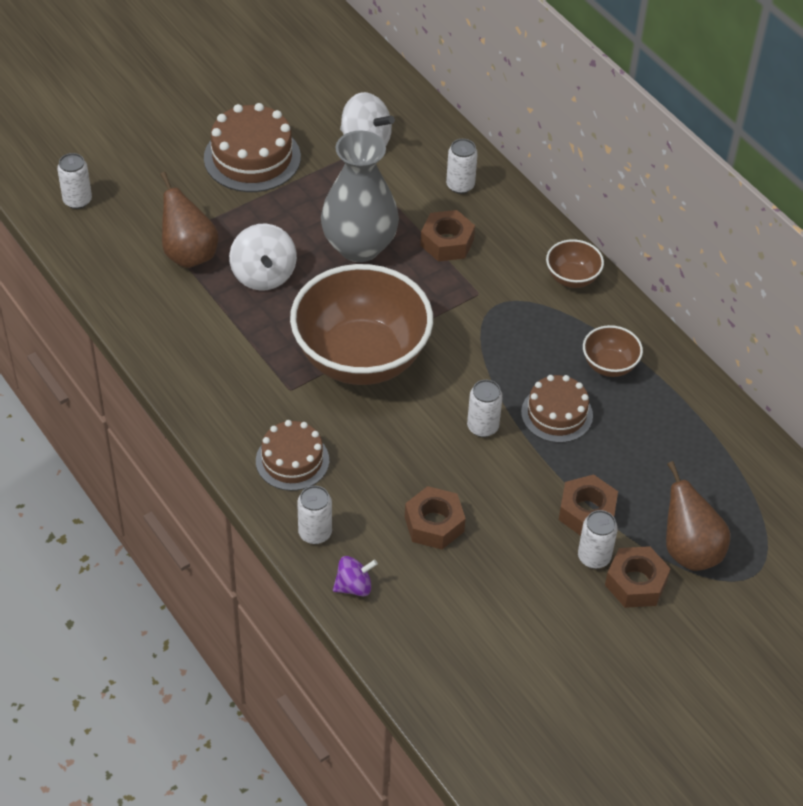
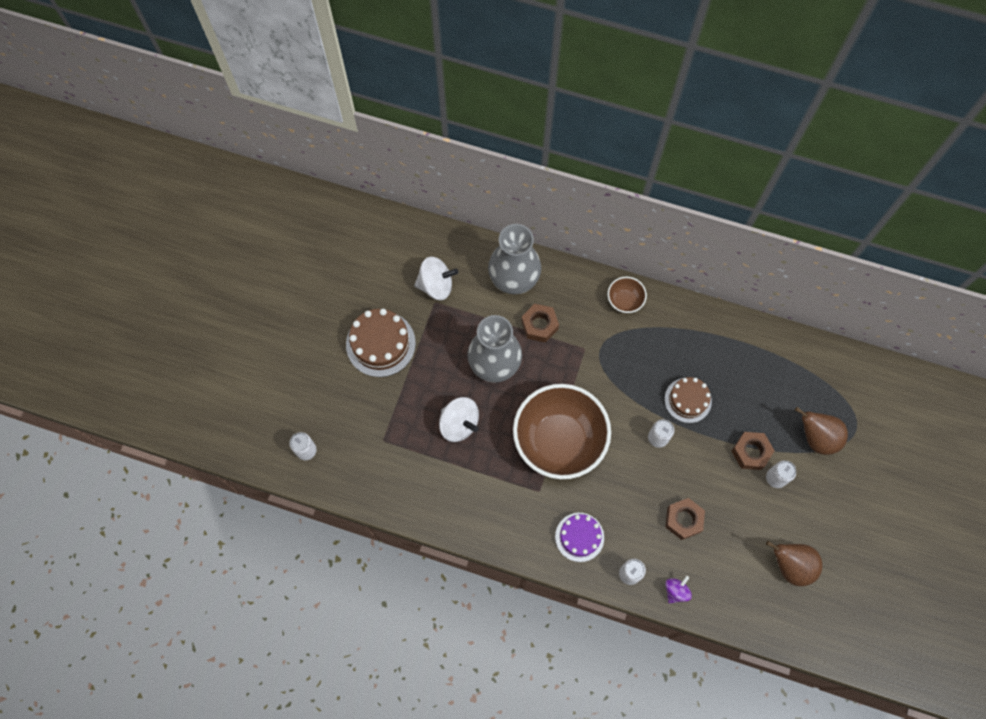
camera: 35 degrees left, 20 degrees up
(189, 254) = (405, 440): brown pear -> brown pear (790, 565)
(292, 460) = (579, 537): brown cake -> purple cake
(460, 185) = (514, 278): white can -> grey vase
(609, 365) = (689, 347): brown bowl -> none
(636, 583) = (807, 478): brown nut -> none

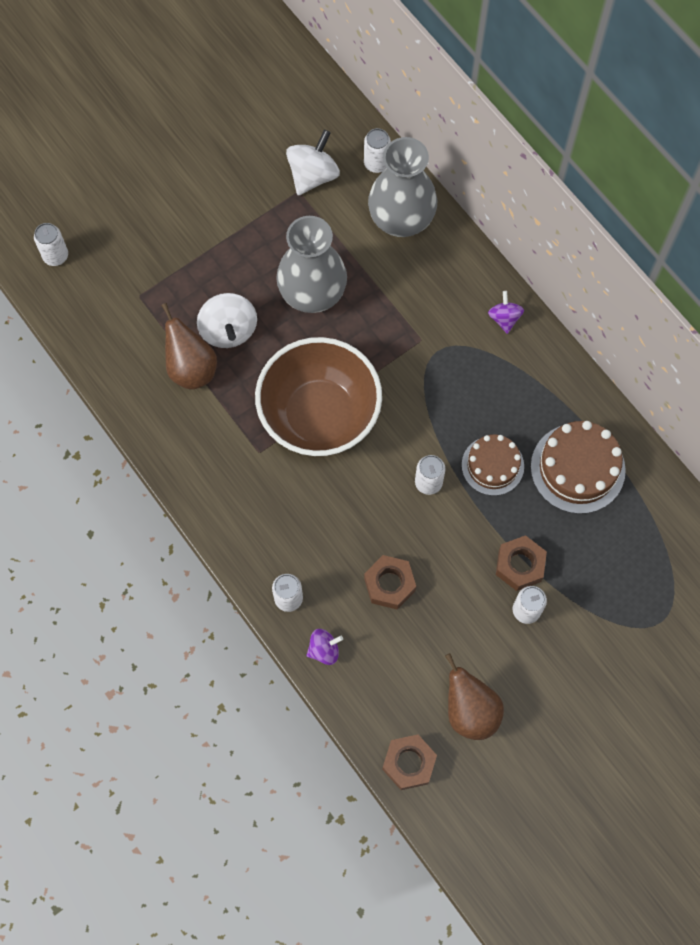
camera: 35 degrees right, 0 degrees up
(380, 343) = (210, 198): brown cake -> brown cake (577, 468)
(436, 285) = (313, 175): white spinning top -> white spinning top turned 90 degrees counterclockwise
(471, 252) = (376, 163): none -> white can
(539, 325) = (391, 285): brown nut -> brown nut (409, 763)
(579, 537) = (265, 526): purple cake -> none
(624, 301) = (504, 318): brown bowl -> purple spinning top
(816, 437) = (607, 599): brown pear -> brown pear (191, 368)

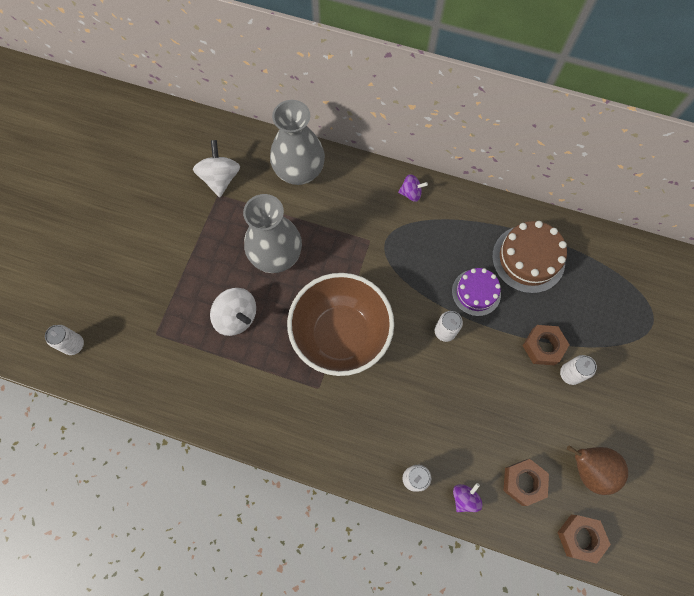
camera: 35 degrees left, 0 degrees up
(191, 368) = (229, 361): brown pear -> none
(376, 163) = (257, 146): white can -> none
(389, 584) = (472, 419): brown nut -> brown nut (523, 482)
(492, 465) = (476, 292): brown cake -> purple cake
(504, 318) = (411, 193): purple spinning top -> purple spinning top turned 135 degrees clockwise

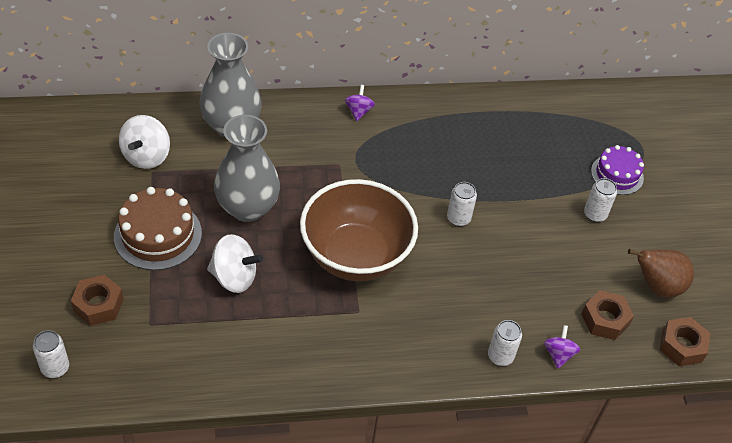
camera: 30 degrees left, 20 degrees down
(220, 178) = (146, 156): white spinning top -> white spinning top turned 135 degrees counterclockwise
(411, 193) = (358, 111): purple spinning top -> purple spinning top turned 60 degrees counterclockwise
(476, 292) = (469, 175): purple cake -> purple cake (617, 174)
(528, 259) = (502, 132): brown cake -> brown cake (158, 235)
(543, 347) = (557, 200): brown nut -> brown nut (98, 305)

